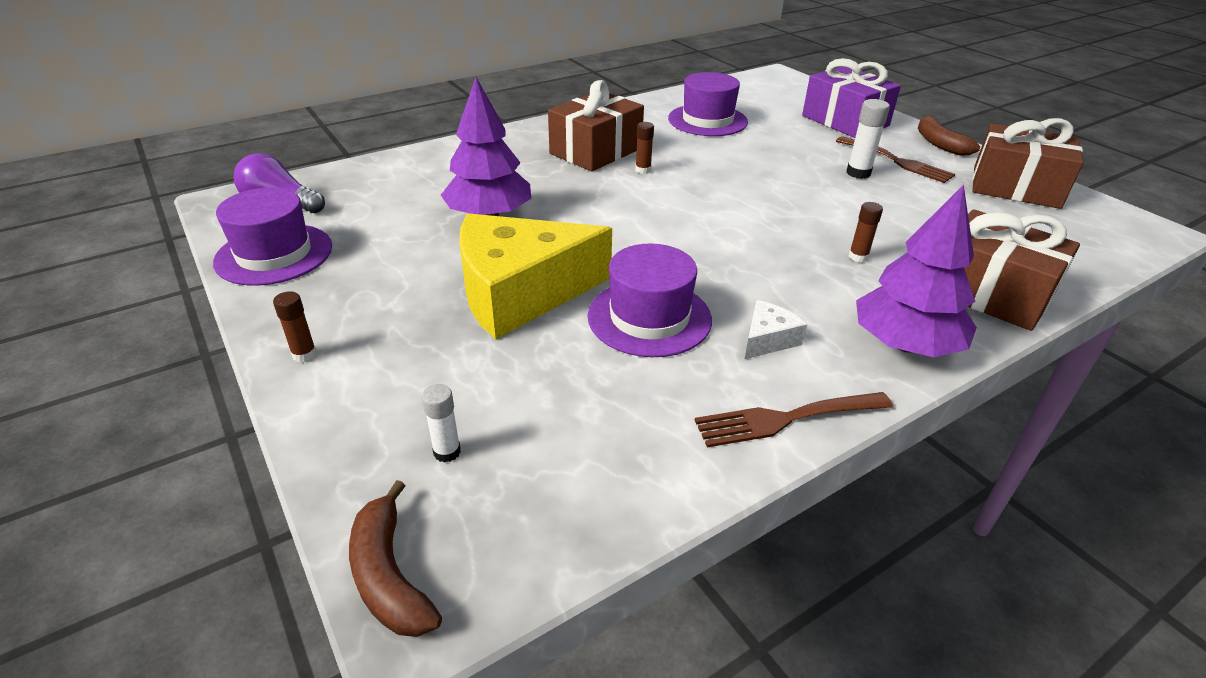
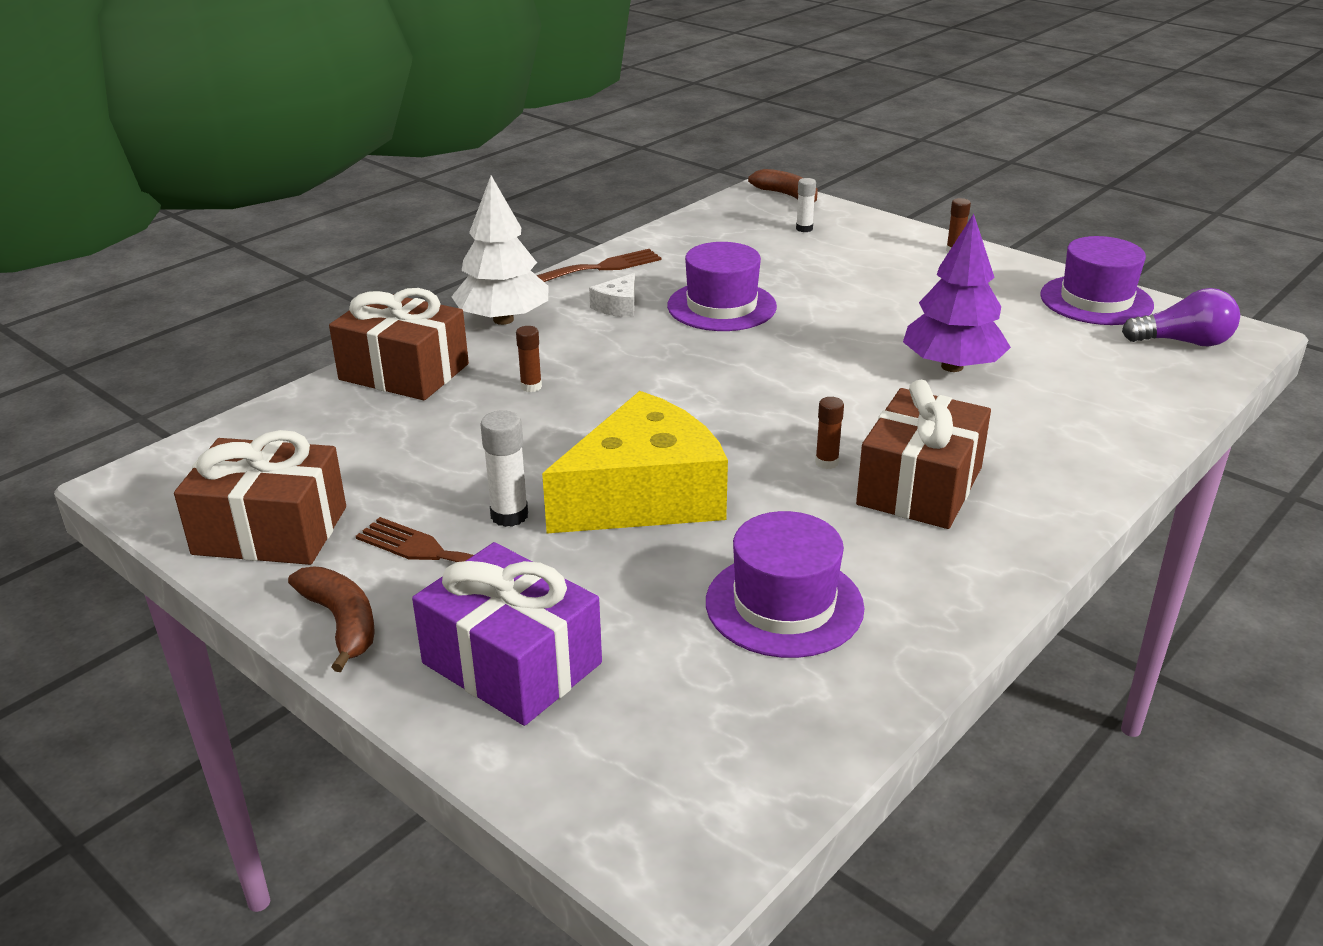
camera: 165 degrees right, 5 degrees down
(520, 292) = (844, 306): yellow cheese -> yellow cheese (644, 496)
(905, 344) = (503, 320): purple tree -> white tree

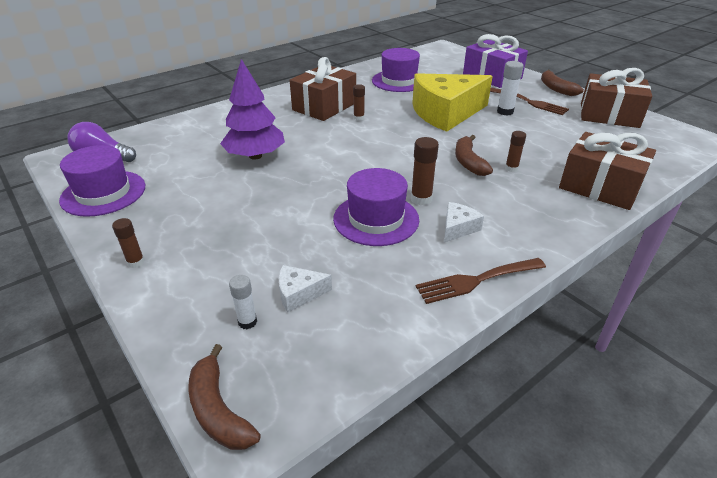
camera: 170 degrees left, 5 degrees up
(503, 320) = (549, 225): white tree -> none
(600, 390) = (468, 162): none -> brown banana
(669, 332) = (421, 199): none -> brown glue stick
(771, 246) = (299, 294): none -> white cheese

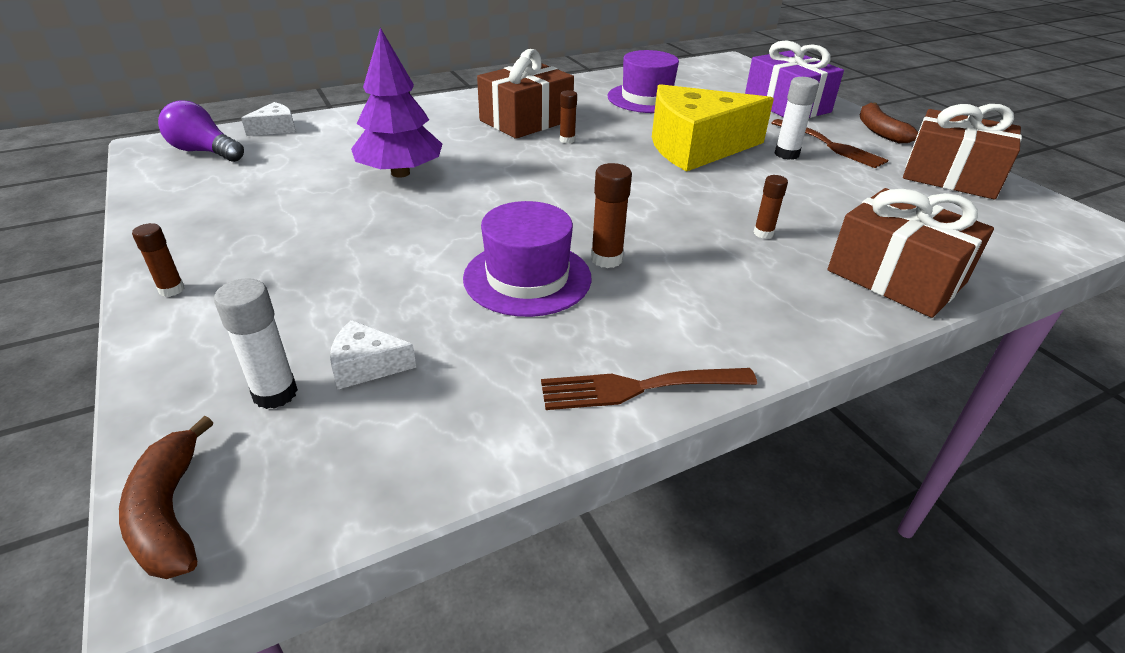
camera: 10 degrees right, 0 degrees up
(103, 193) = (180, 196): purple hat -> none
(247, 322) = (275, 393): white glue stick -> white glue stick, size x1.51
(458, 228) = (644, 307): white cheese -> white cheese (275, 128)
(468, 162) = (701, 216): brown banana -> none

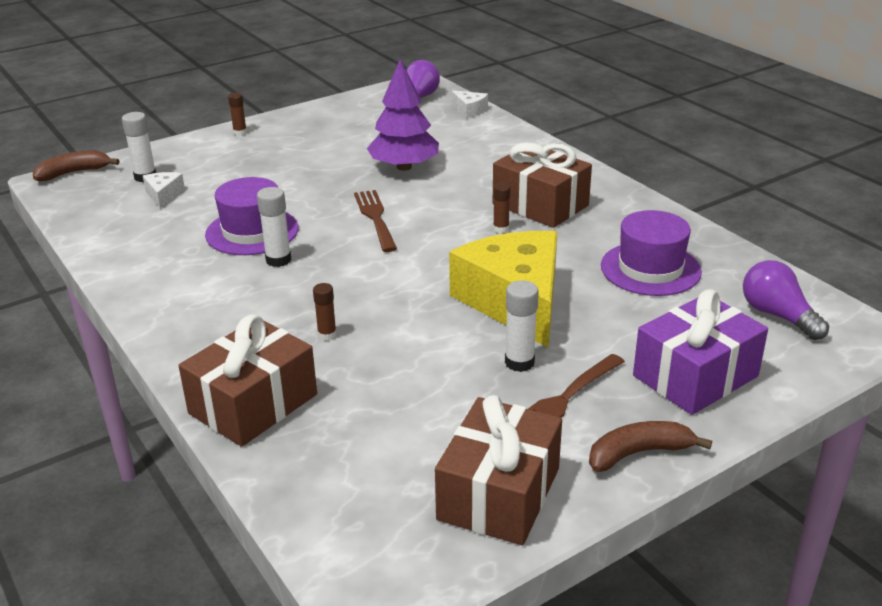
camera: 85 degrees right, 5 degrees down
(606, 259) = (278, 260): brown glue stick -> white glue stick
(638, 388) = (128, 277): brown fork -> brown fork (375, 218)
(710, 76) = (778, 315): none -> purple light bulb

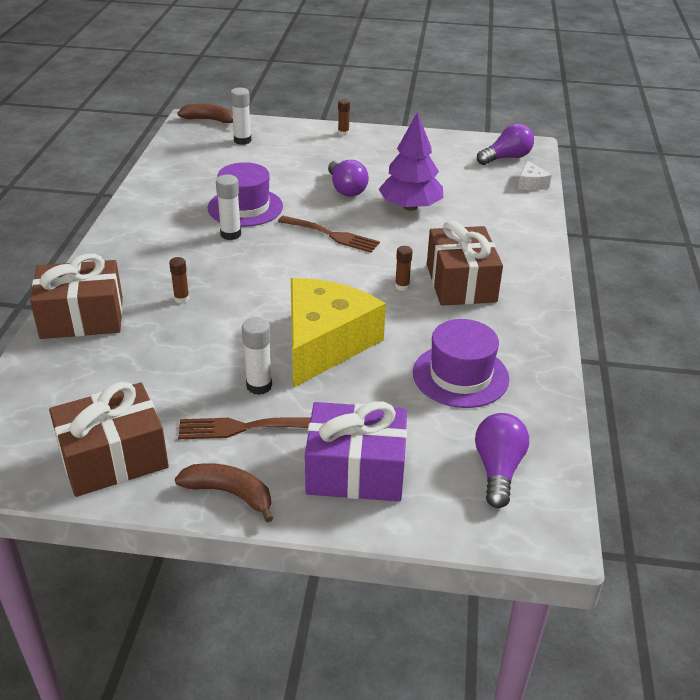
camera: 40 degrees right, 5 degrees up
(163, 195) = (234, 158): white cheese -> none
(323, 176) = (346, 189): none -> purple light bulb
(375, 218) = (332, 235): brown fork -> brown fork turned 90 degrees clockwise

